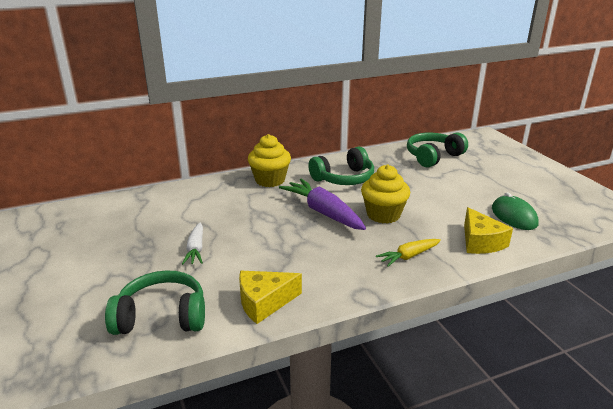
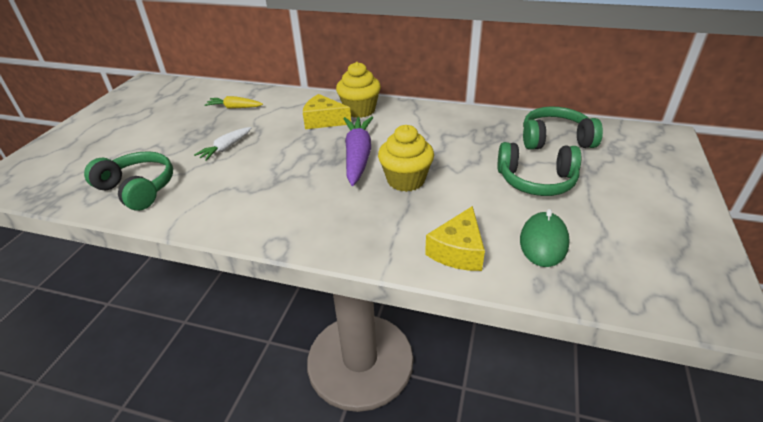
camera: 40 degrees right, 10 degrees up
(264, 302) = (204, 212): yellow cheese -> yellow cheese (324, 121)
(344, 178) = (424, 131): green headphones -> green headphones (536, 181)
(408, 256) = (365, 230): yellow carrot -> yellow carrot (234, 108)

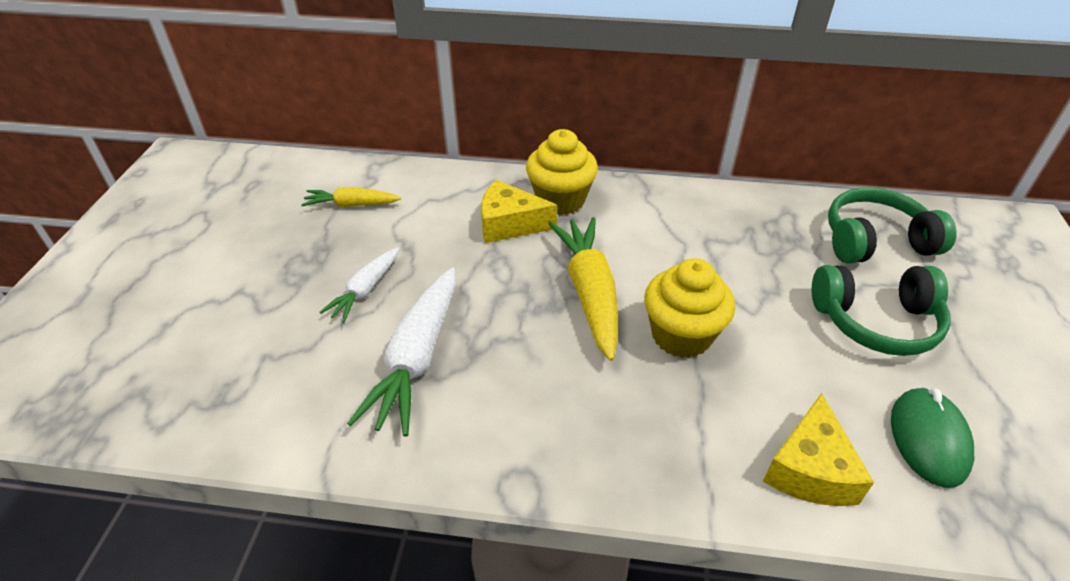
camera: 10 degrees left, 5 degrees up
(138, 189) = (239, 388): green headphones -> none
(242, 182) = (417, 359): none -> white carrot
(358, 156) = (589, 292): purple carrot -> yellow carrot

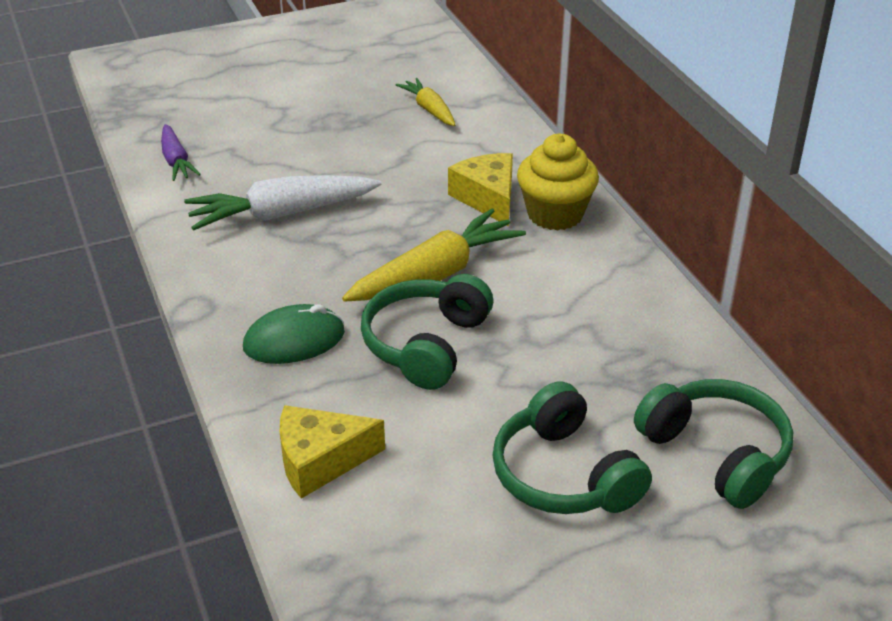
camera: 60 degrees right, 5 degrees down
(238, 410) = (176, 161): none -> purple carrot
(365, 290) = (333, 160): white carrot -> none
(681, 335) = (426, 344): yellow cupcake -> green headphones
(928, 439) = (415, 536): green mouse -> green mouse (294, 340)

